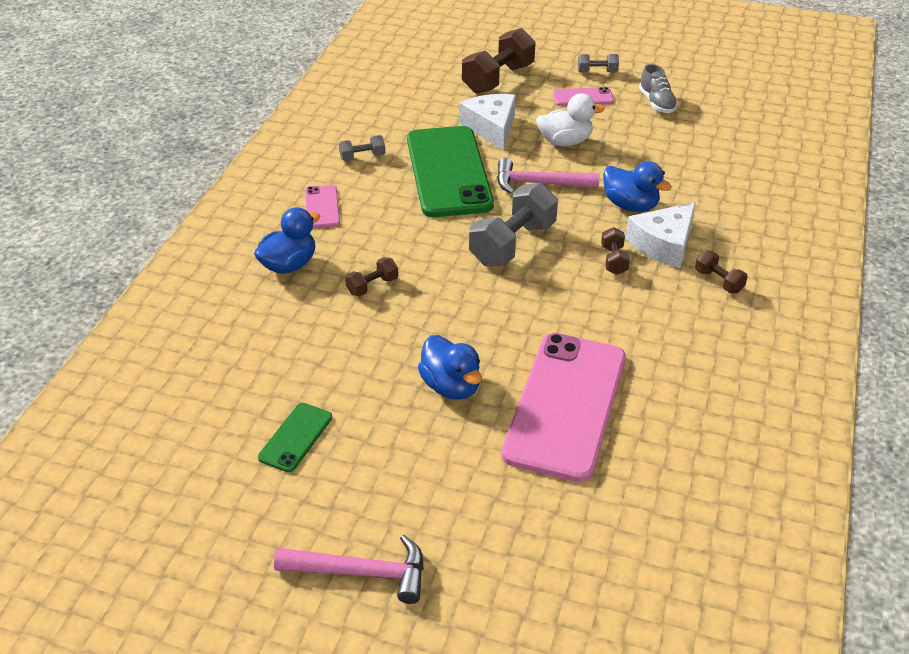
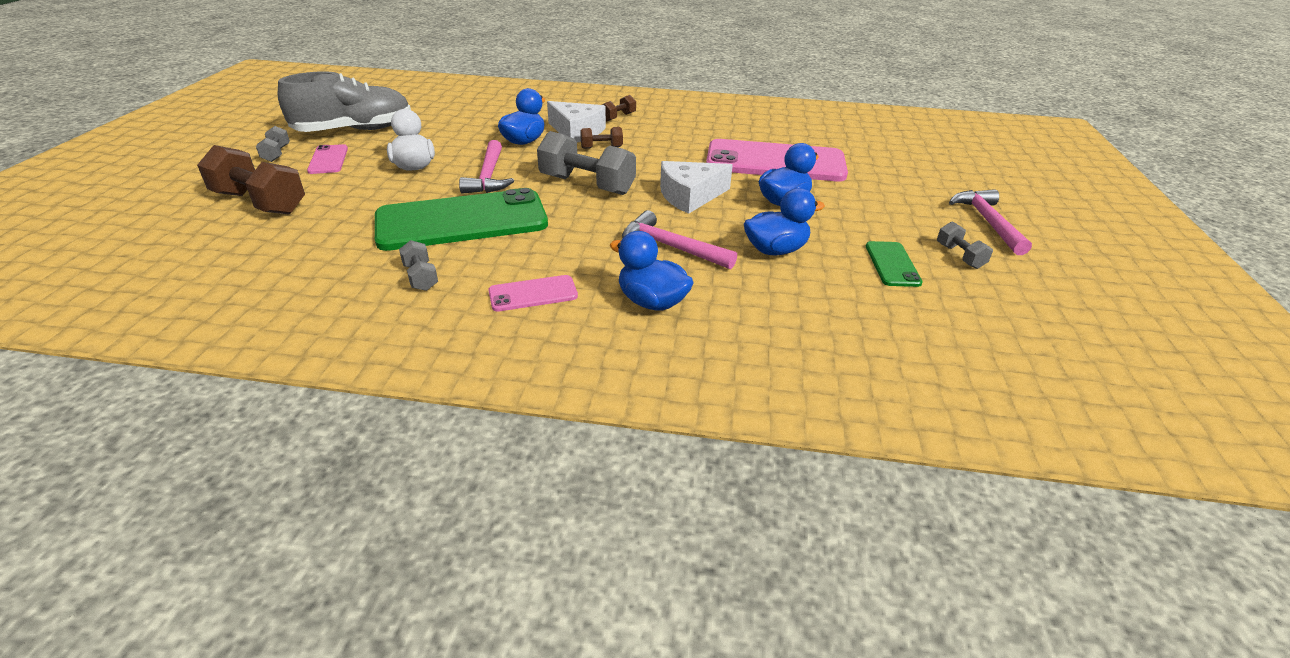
camera: 100 degrees left, 5 degrees down
(293, 504) = (959, 256): none -> grey dumbbell
(295, 437) = (892, 264): green phone -> green phone turned 75 degrees clockwise
(348, 355) = (775, 250): none -> blue duck
(372, 286) = (671, 247): brown dumbbell -> pink hammer
(491, 128) = (374, 202): white cheese -> white cheese (690, 196)
(656, 103) = (354, 130): grey shoe -> grey shoe, size x1.96

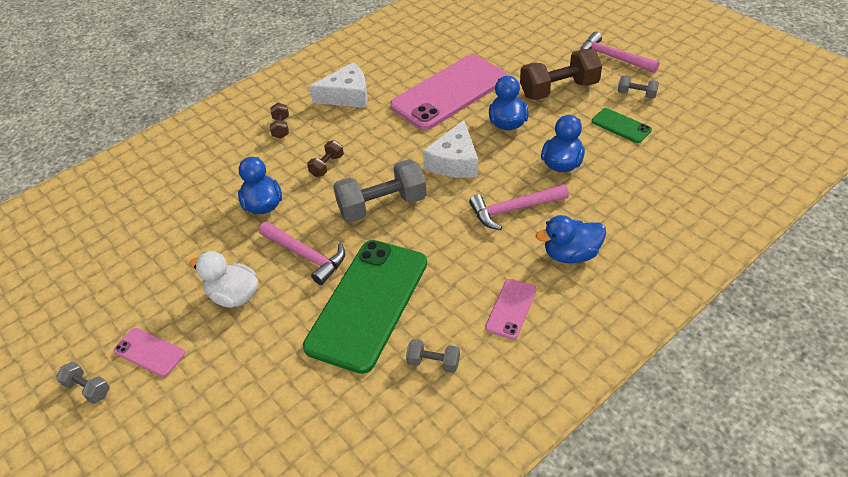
camera: 45 degrees left, 10 degrees up
(260, 203) = (193, 432): brown dumbbell -> brown dumbbell (559, 90)
(354, 130) = (99, 310): grey shoe -> none
(577, 132) = (280, 165): white cheese -> white cheese (347, 95)

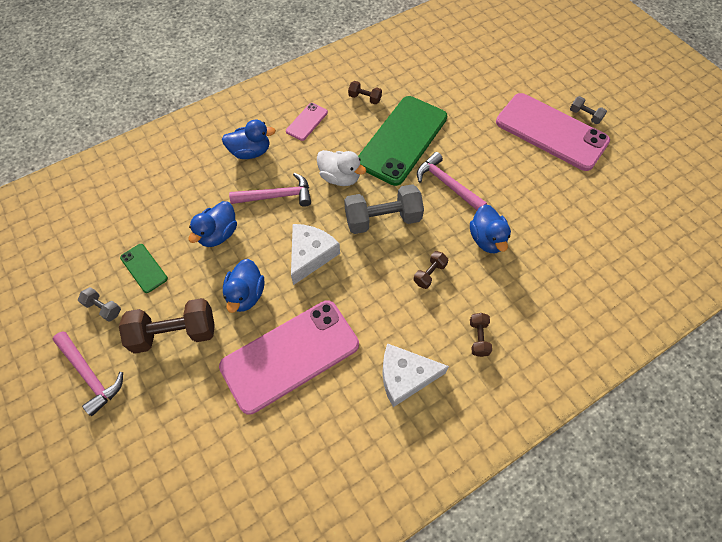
camera: 175 degrees left, 15 degrees up
(149, 352) = (551, 132): pink phone -> pink phone, size x2.26
(234, 296) = (499, 161): white duck -> white duck (340, 177)
(433, 362) = (365, 98): grey dumbbell -> brown dumbbell

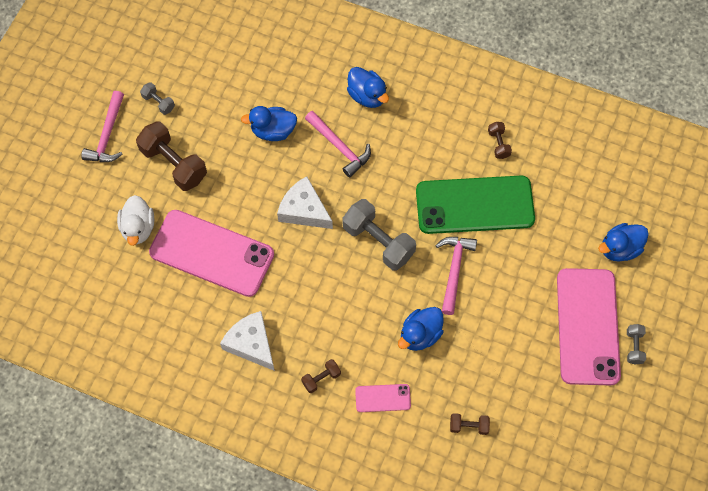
camera: 55 degrees right, 5 degrees up
(103, 308) = (158, 102): grey dumbbell -> grey dumbbell turned 45 degrees counterclockwise
(144, 268) = (207, 103): green phone -> none
(246, 294) = (237, 188): blue duck -> blue duck (619, 249)
(307, 122) = (433, 116): pink phone -> pink phone (383, 398)
(310, 255) = (304, 210): white cheese -> white cheese turned 135 degrees counterclockwise
(340, 177) = (395, 182): white duck -> white duck (138, 228)
(429, 274) = (352, 309): brown dumbbell -> brown dumbbell (468, 426)

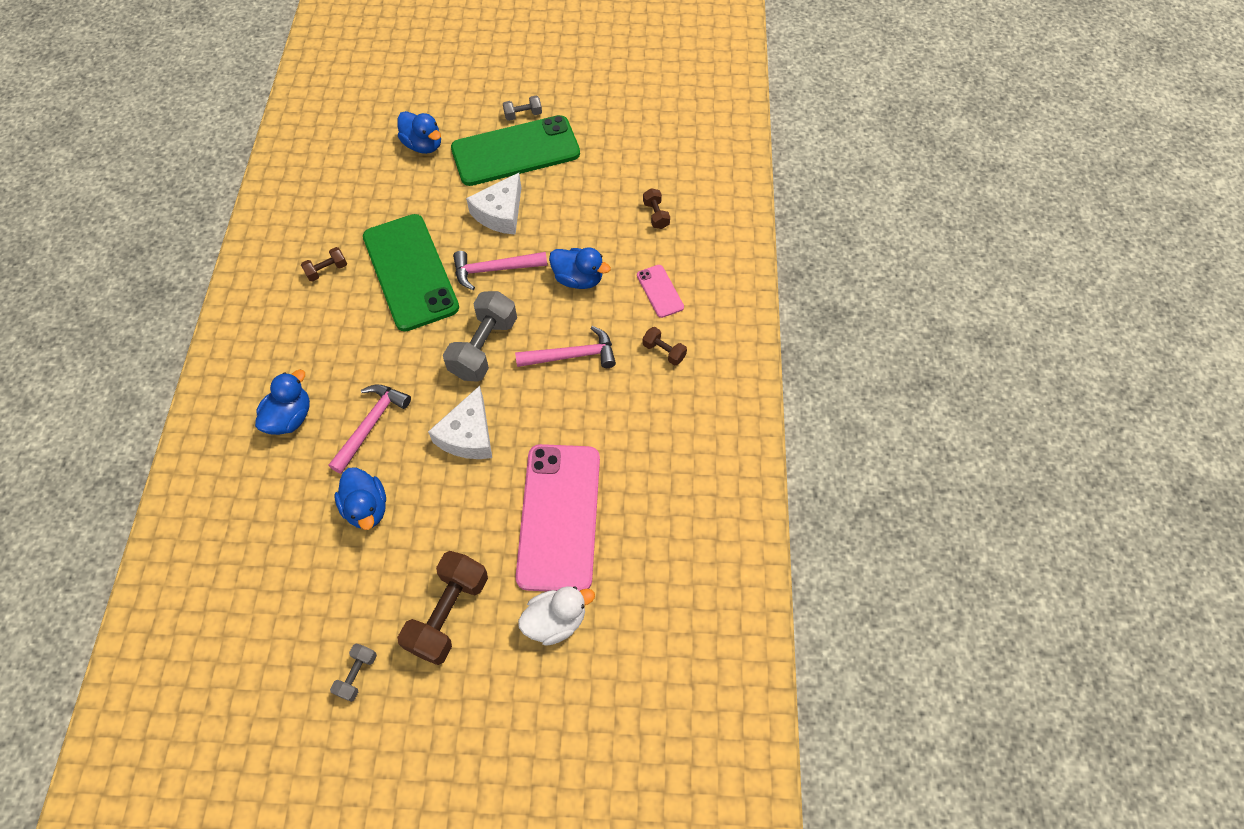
camera: 110 degrees left, 5 degrees down
(107, 135) = (427, 726): pink hammer -> pink hammer (572, 355)
(251, 344) = (654, 432): white cheese -> white cheese (500, 213)
(587, 326) = (515, 151): pink phone -> green phone

